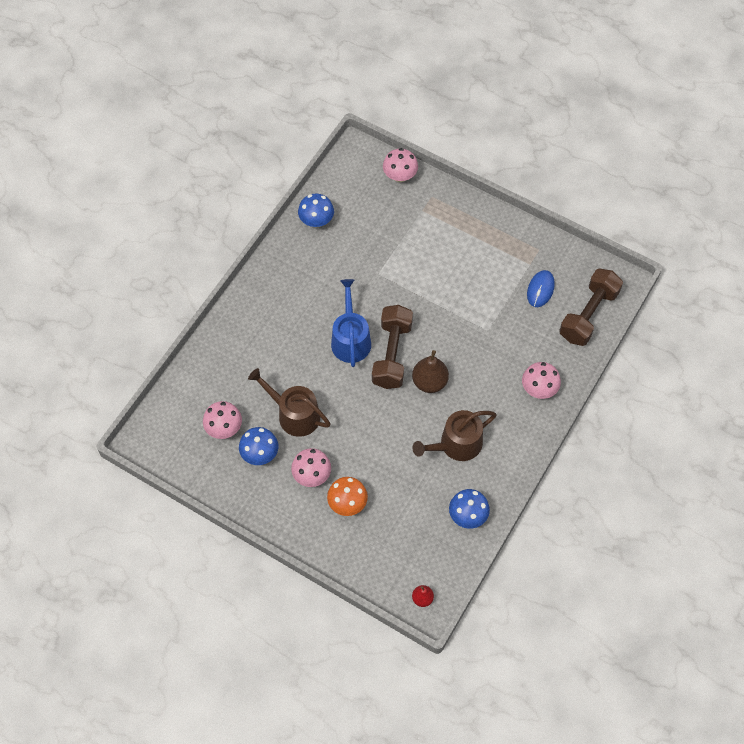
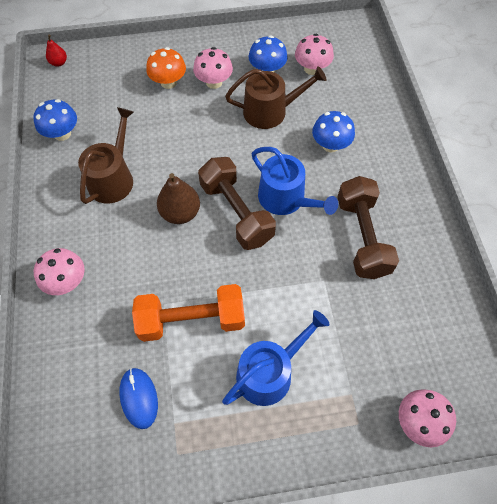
camera: 140 degrees right, 0 degrees up
(316, 221) = (439, 289): blue mushroom -> blue mushroom (330, 145)
(456, 250) = (270, 372): none -> blue watering can
(478, 309) = (192, 320): none -> orange dumbbell
(588, 315) = (61, 409): brown dumbbell -> brown dumbbell (362, 237)

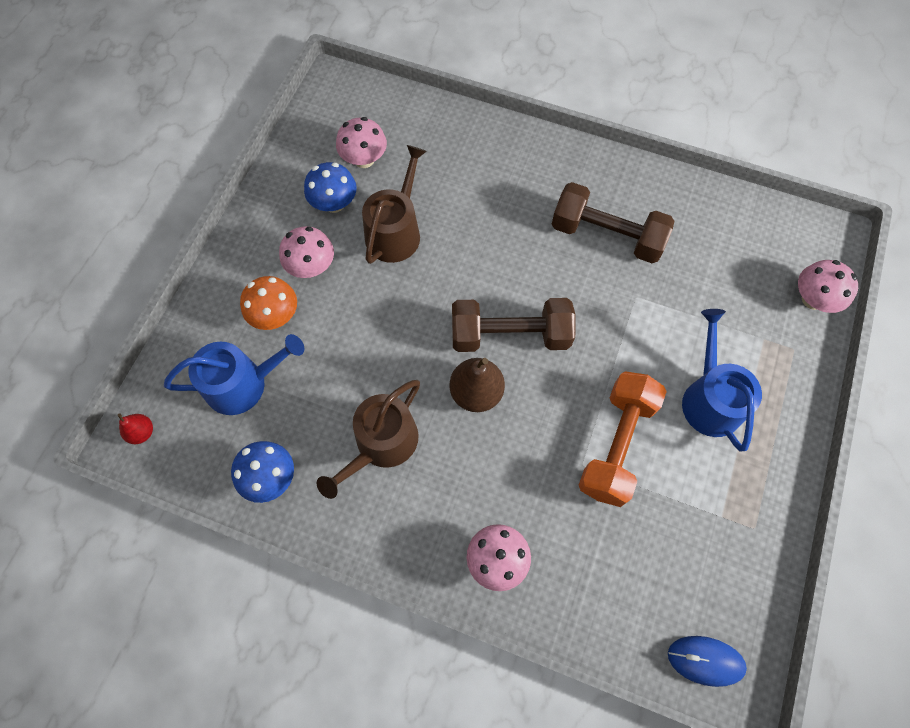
camera: 60 degrees left, 5 degrees up
(113, 178) = (381, 444): brown watering can -> brown watering can turned 105 degrees counterclockwise
(139, 398) = (679, 540): blue mouse -> blue mouse (705, 660)
(286, 199) = (522, 279): blue watering can -> blue watering can (243, 384)
(330, 145) = (479, 200): blue mushroom -> none

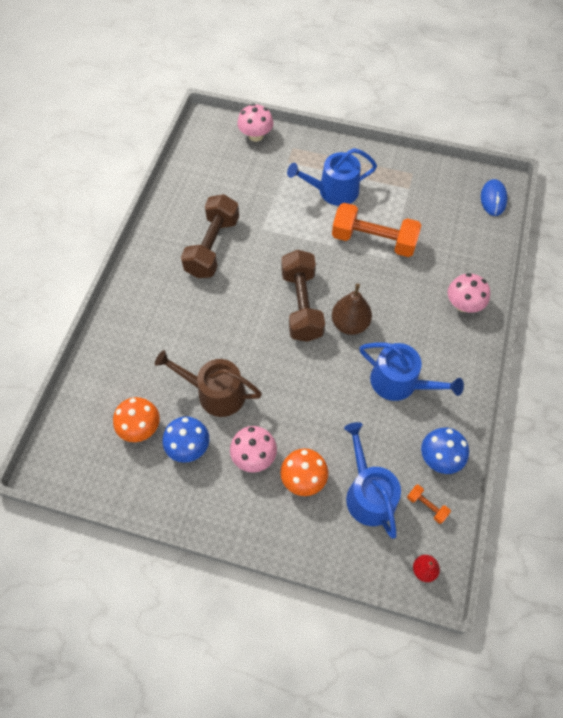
camera: 95 degrees left, 5 degrees down
(213, 449) = (426, 506): none -> orange dumbbell
(364, 159) = (140, 427): pink mushroom -> orange mushroom
(381, 444) = (400, 382): brown watering can -> blue watering can

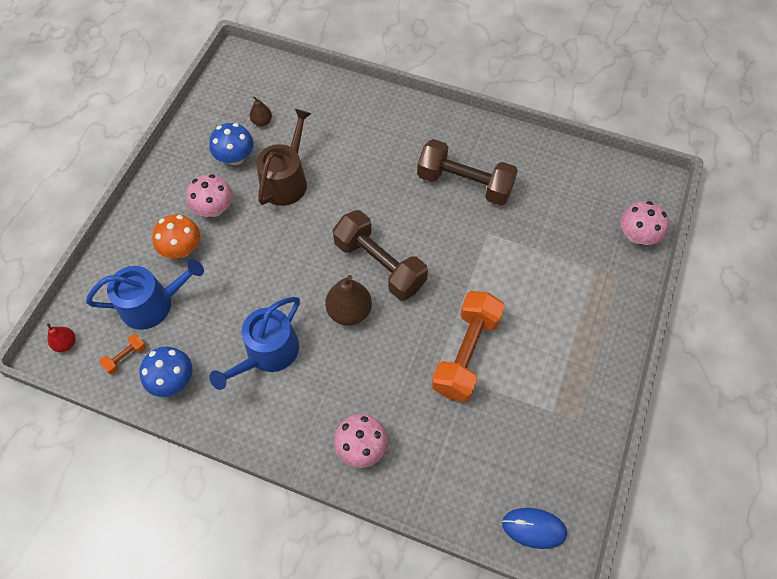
camera: 95 degrees right, 0 degrees up
(140, 427) = (262, 121): orange mushroom -> brown pear
(301, 305) = (379, 264): brown dumbbell -> brown dumbbell turned 45 degrees clockwise
(333, 191) = (546, 316): blue watering can -> none

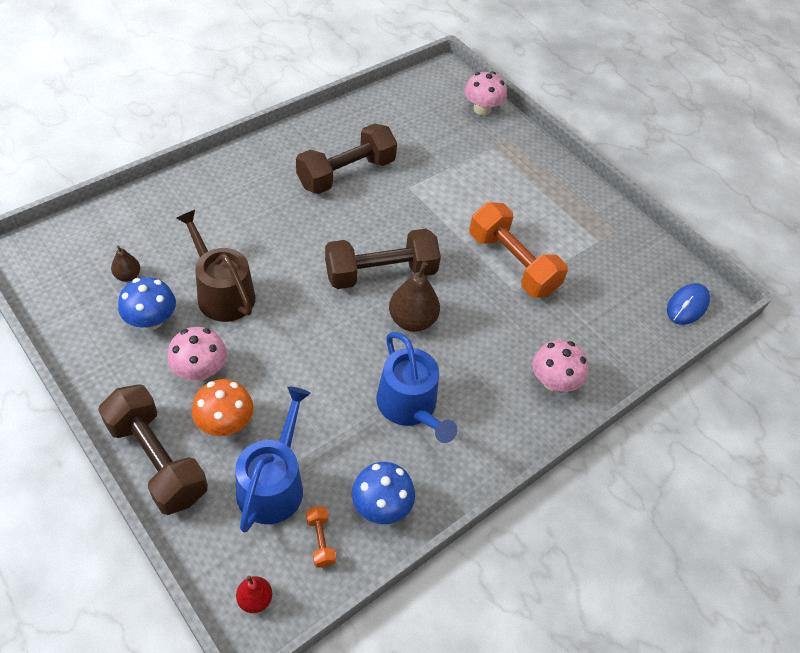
camera: 65 degrees left, 10 degrees down
(133, 230) = (157, 460): none -> brown dumbbell

